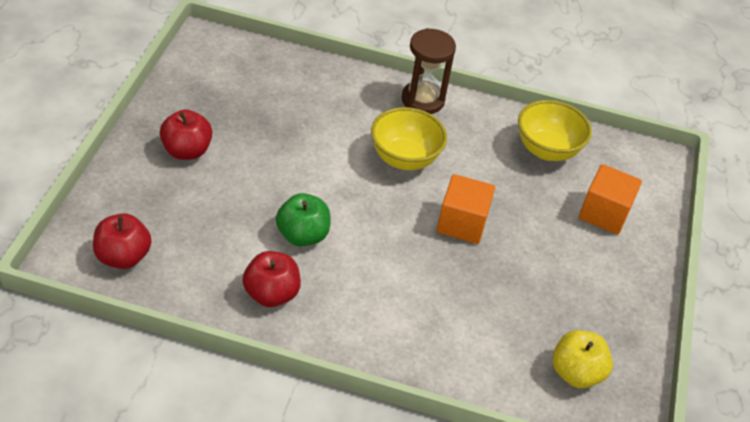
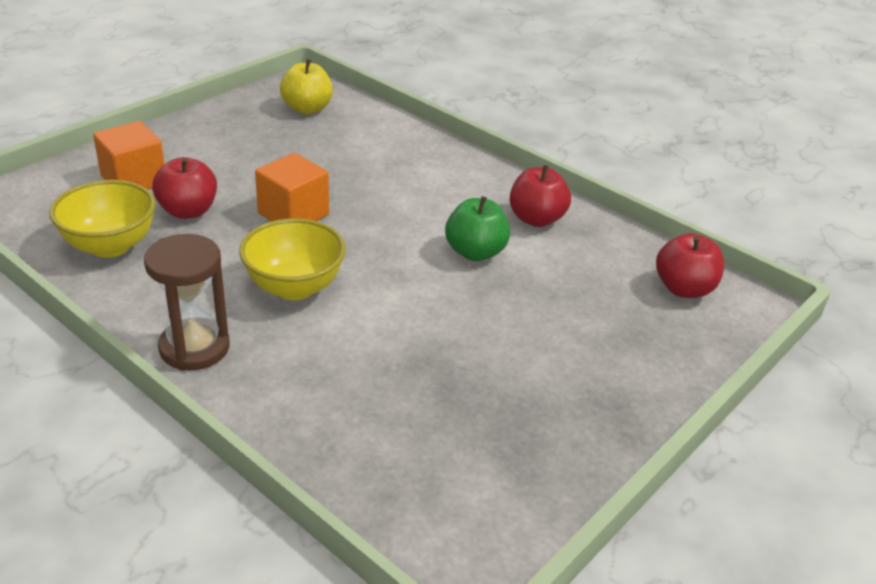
camera: 150 degrees left, 10 degrees down
(187, 151) = (574, 378): red apple -> red apple (188, 211)

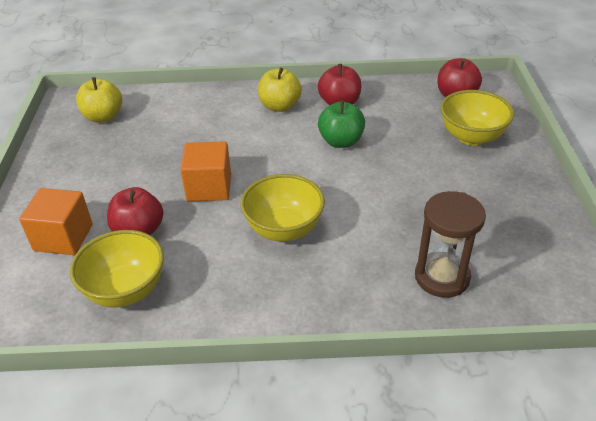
camera: 40 degrees left, 5 degrees up
(194, 348) = (290, 307): brown hourglass -> brown hourglass (442, 277)
(471, 187) = (280, 106): none -> yellow apple
(625, 337) = (471, 137): none -> yellow bowl

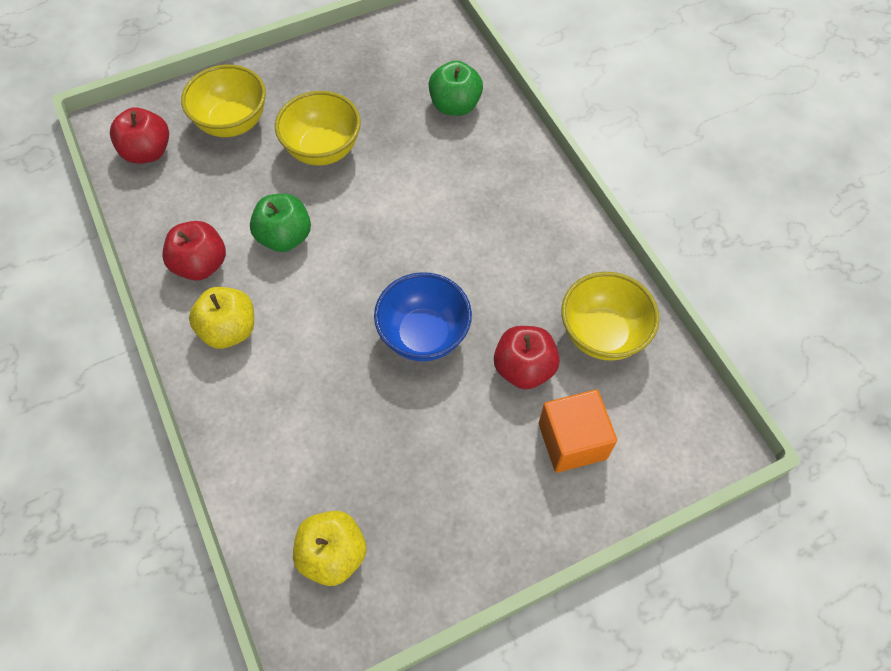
camera: 115 degrees left, 20 degrees up
(209, 187) = (424, 335): orange cube -> blue bowl
(284, 229) = (454, 238): yellow bowl -> yellow bowl (323, 150)
(442, 277) = (455, 105): brown hourglass -> green apple

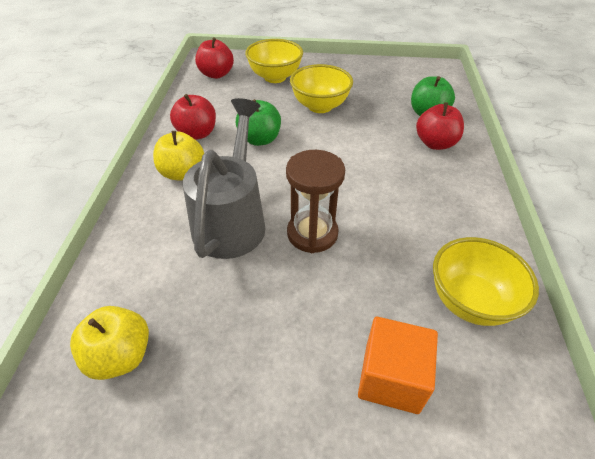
camera: 30 degrees right, 15 degrees down
(331, 361) = (232, 220): none -> grey watering can
(424, 335) = (312, 233): blue bowl -> brown hourglass
(524, 368) = (380, 294): red apple -> red apple (435, 143)

